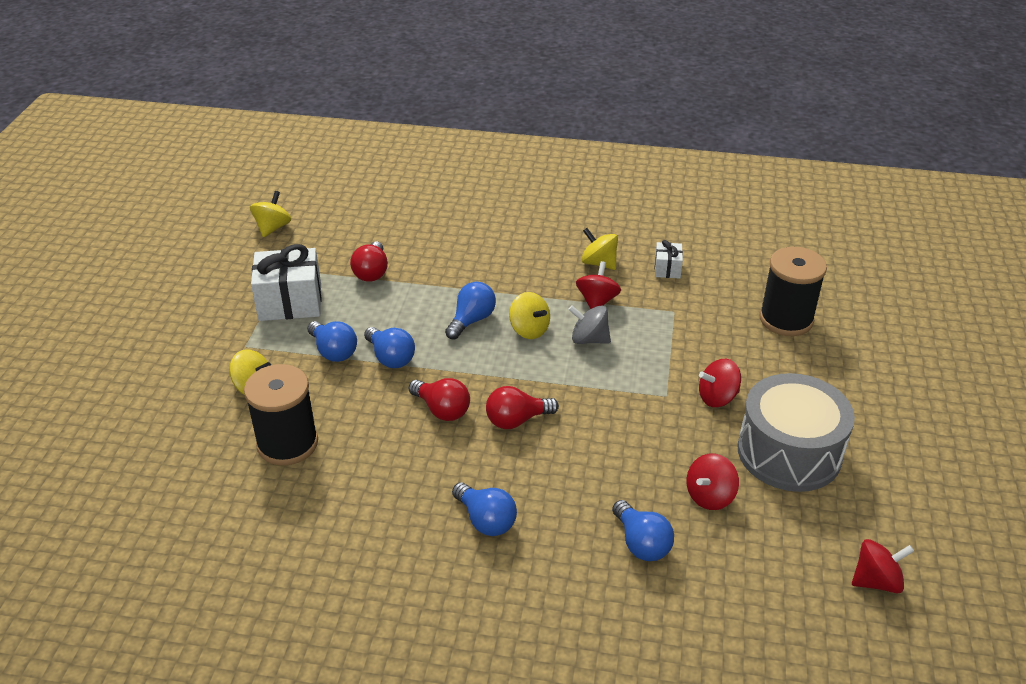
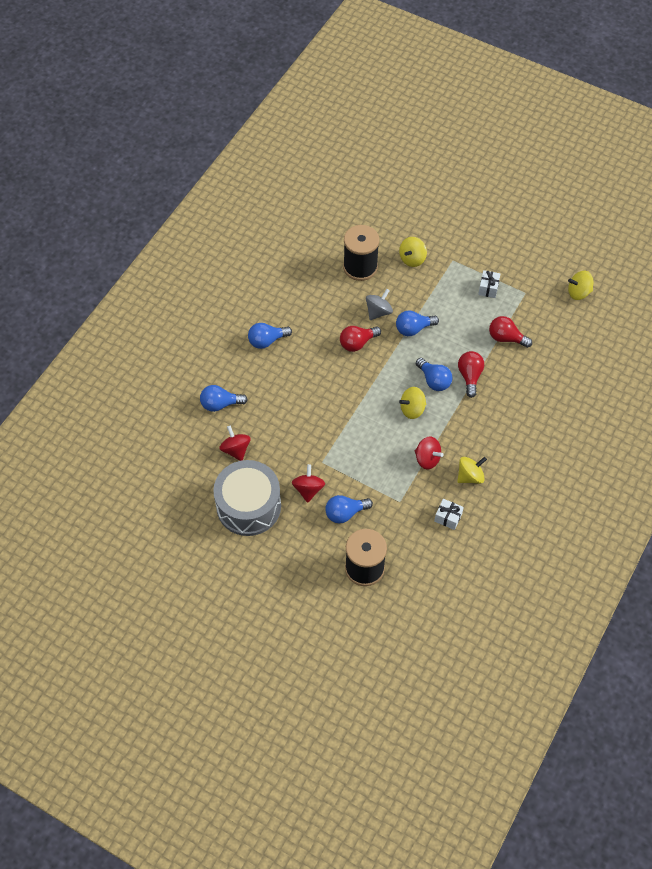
camera: 110 degrees right, 20 degrees up
(273, 228) = (578, 292): yellow spinning top -> yellow spinning top turned 135 degrees clockwise
(290, 302) = (488, 288): white gift -> white gift, size x0.50
(333, 351) = (430, 302): blue light bulb -> blue light bulb (345, 513)
(516, 420) = (333, 377): red light bulb -> red light bulb (470, 376)
(589, 339) = (390, 439): grey spinning top -> grey spinning top (378, 312)
(876, 581) = (146, 501): red spinning top -> none

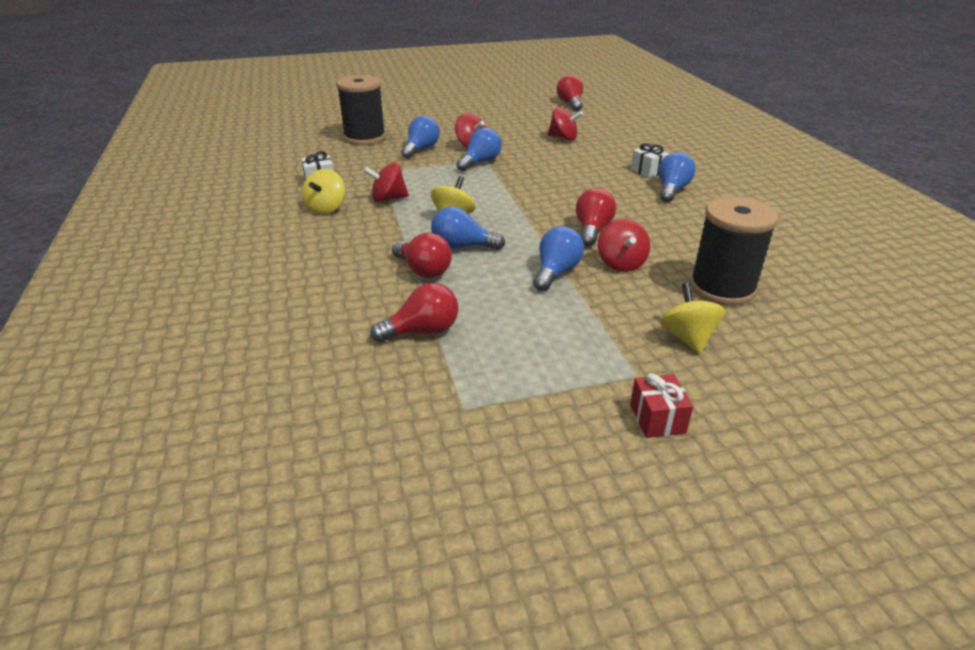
camera: 135 degrees right, 25 degrees down
(148, 503) = (570, 103): none -> red light bulb
(220, 404) = (623, 148): blue light bulb -> blue light bulb (480, 162)
(248, 506) = (502, 125): grey drum -> none
(378, 312) = (621, 263): grey spinning top -> red spinning top
(468, 243) = (657, 419): none -> red gift
(488, 288) = (529, 373): white gift -> white gift (648, 171)
(578, 292) = (362, 476): yellow spinning top -> none

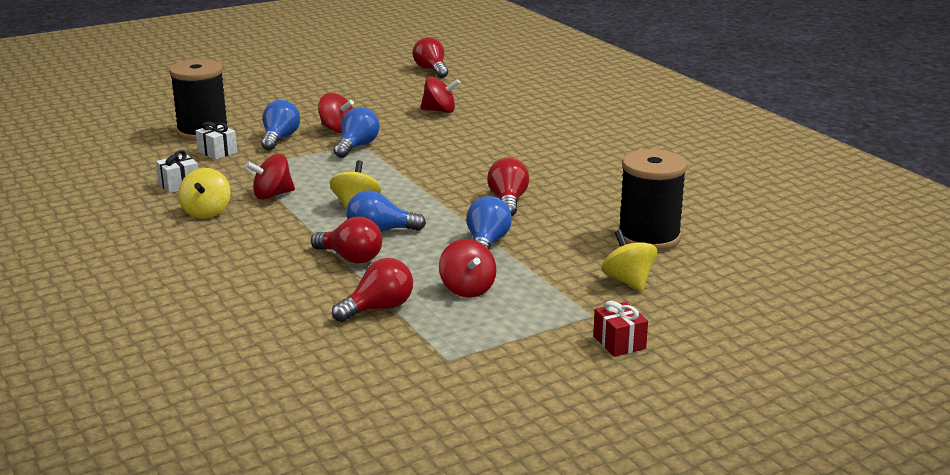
camera: 15 degrees left, 10 degrees down
(621, 263) = (547, 228): red spinning top -> red spinning top (467, 289)
(648, 171) = (545, 137): white gift -> white gift (217, 152)
(672, 190) = (576, 154): blue light bulb -> none

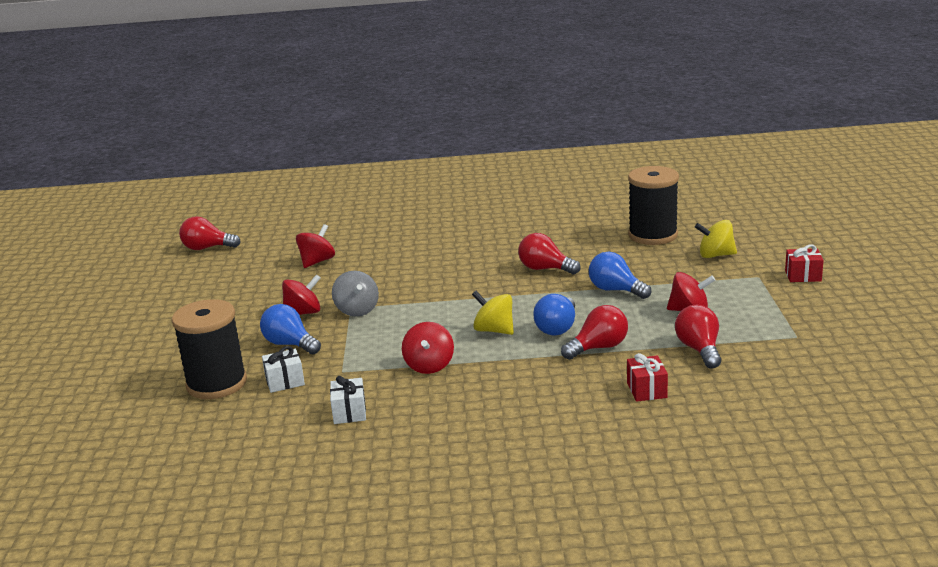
camera: 60 degrees left, 0 degrees up
(206, 212) = (436, 404): yellow spinning top -> none
(276, 296) = (647, 390): none -> red gift
(357, 146) = (357, 310): blue light bulb -> grey spinning top

